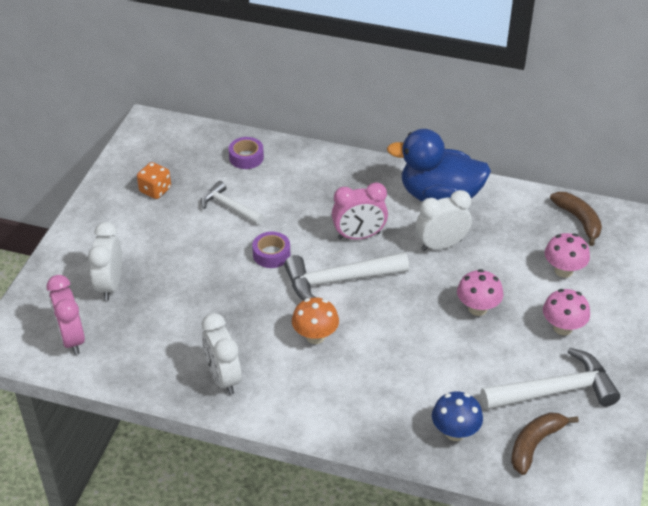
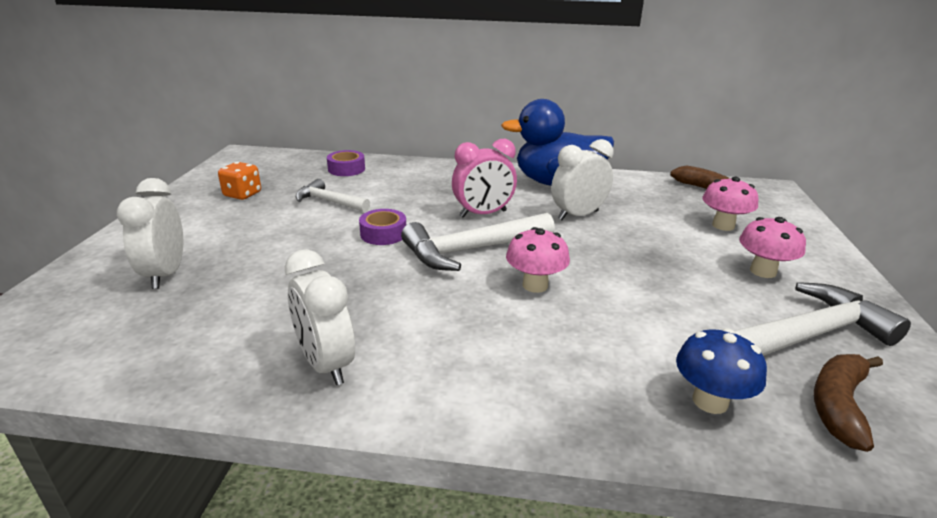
camera: 10 degrees left, 15 degrees down
(71, 339) = (85, 336): pink clock -> none
(315, 336) = (456, 304): orange mushroom -> none
(477, 308) = (651, 262): pink mushroom -> pink mushroom (535, 285)

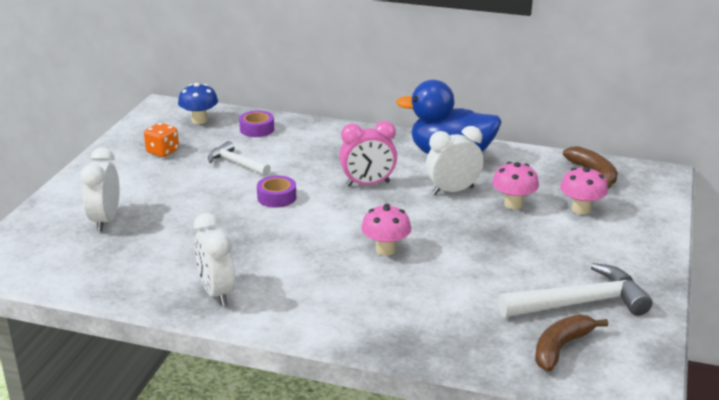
camera: 10 degrees right, 0 degrees up
(472, 250) = (346, 217): white hammer -> none
(710, 401) = (471, 337): blue mushroom -> blue mushroom (199, 120)
(763, 271) = (584, 252): pink mushroom -> pink mushroom (513, 204)

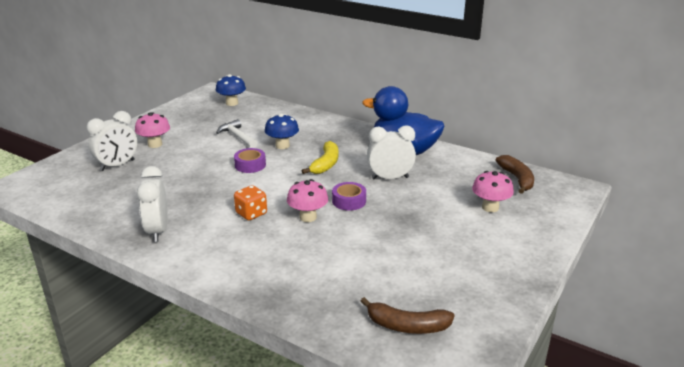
camera: 15 degrees right, 0 degrees up
(105, 220) = (117, 165): white clock -> white clock turned 150 degrees counterclockwise
(162, 151) = (191, 122): orange dice -> orange dice (251, 213)
(257, 129) = (268, 114): purple tape -> purple tape (349, 201)
(301, 168) = (282, 146): none -> blue mushroom
(368, 184) = (325, 164): pink clock -> yellow banana
(513, 204) = (434, 195): pink mushroom -> pink mushroom (155, 144)
(561, 348) = (407, 326): brown banana -> brown banana turned 135 degrees counterclockwise
(580, 303) = (446, 288): white hammer -> none

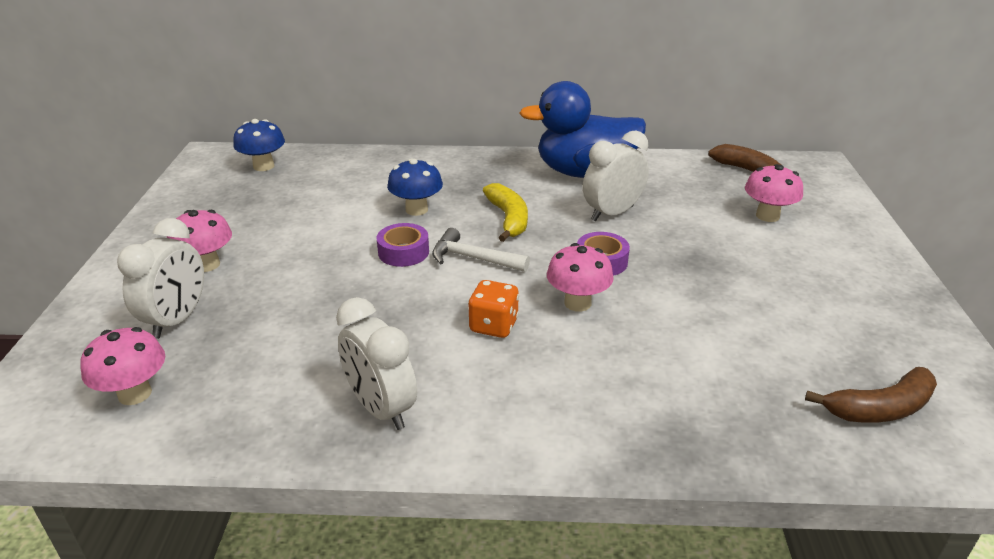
camera: 30 degrees left, 5 degrees up
(71, 190) = (135, 394): none -> pink mushroom
(237, 136) = (332, 214): white hammer -> white hammer (473, 258)

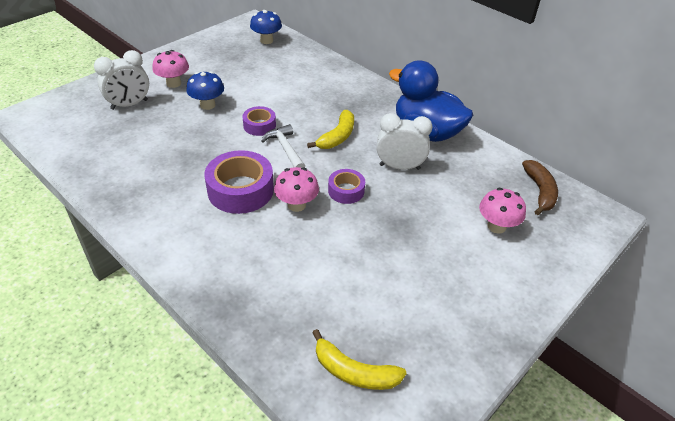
camera: 40 degrees right, 10 degrees up
(135, 394) = (76, 129): pink mushroom -> none
(381, 409) = (141, 196): white clock -> none
(416, 209) = (300, 105): blue mushroom -> blue mushroom (207, 105)
(493, 326) = (240, 190): orange dice -> purple tape
(879, 408) = (354, 371): brown banana -> yellow banana

